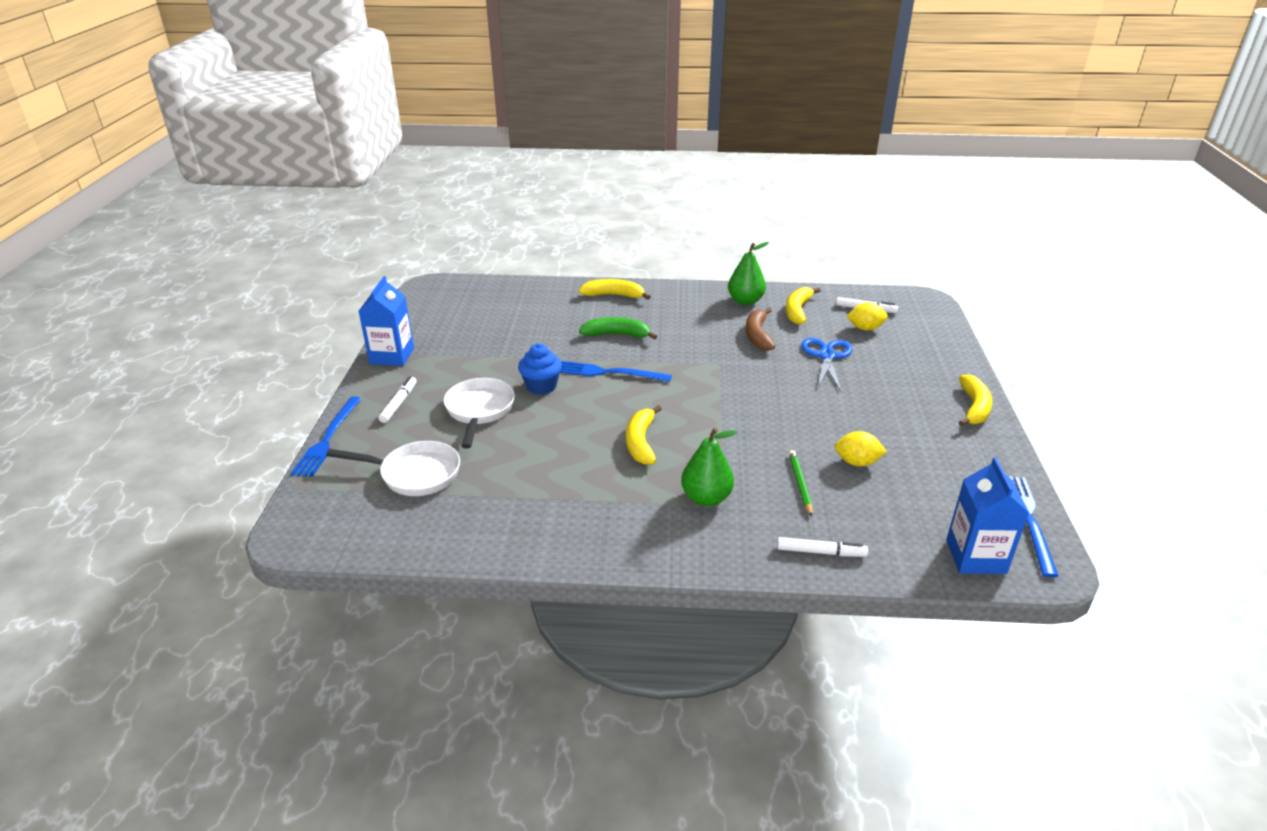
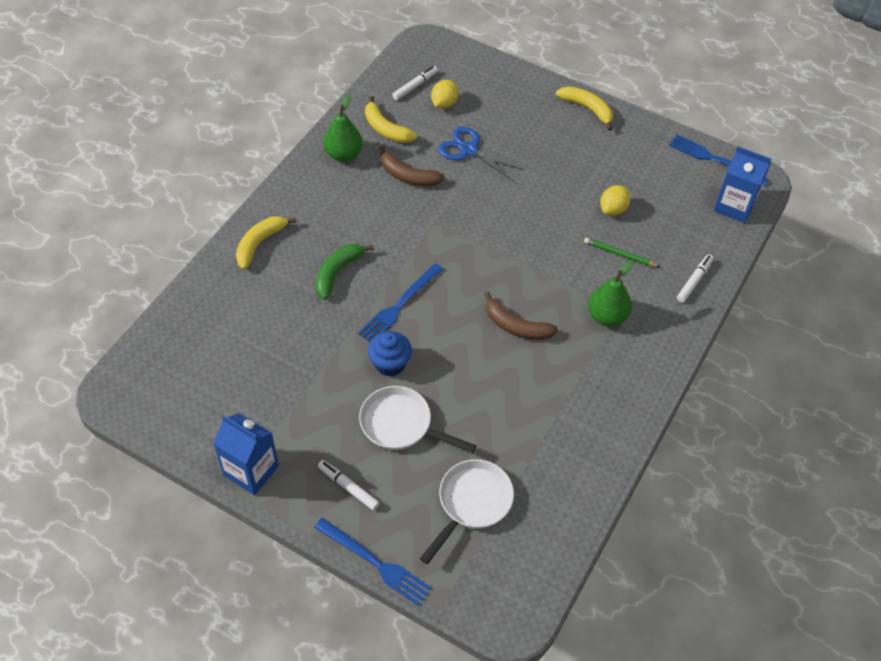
camera: 65 degrees left, 20 degrees up
(641, 442) = (516, 326): yellow banana -> brown banana

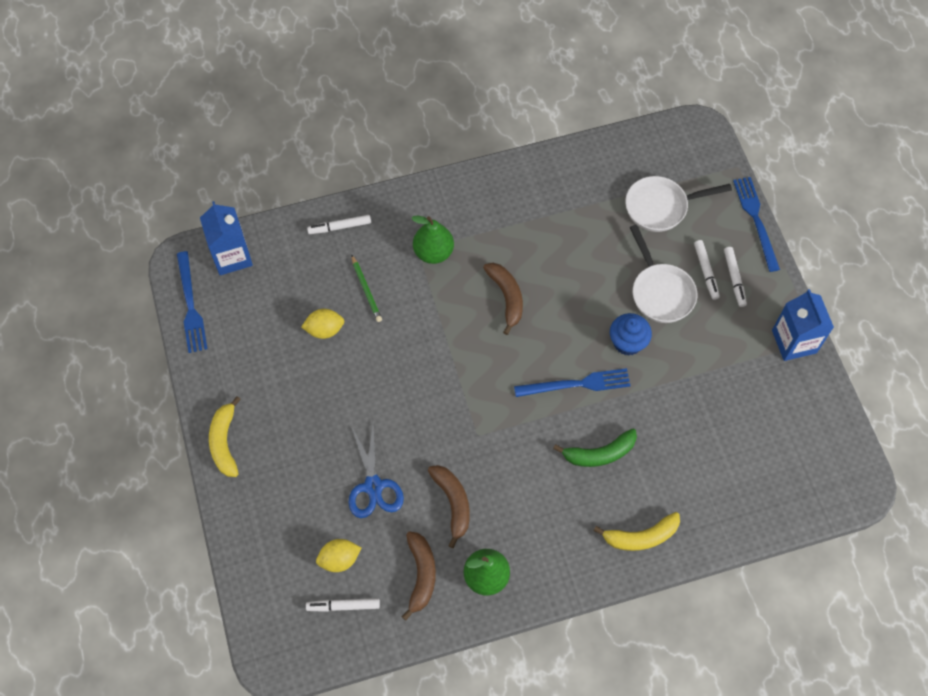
camera: 135 degrees left, 10 degrees up
(378, 473) = (705, 272): none -> white marker
(386, 129) = (421, 575): yellow banana -> brown banana

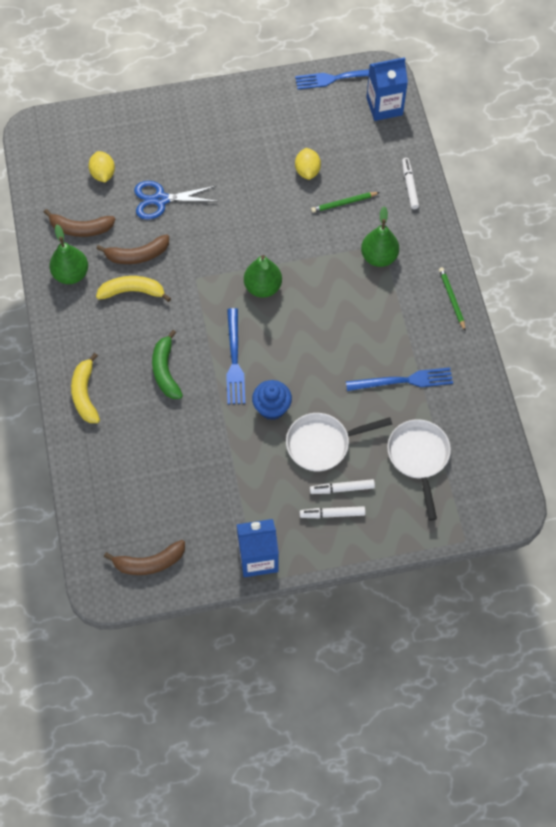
camera: 95 degrees right, 0 degrees up
(224, 442) = (213, 100): yellow banana -> yellow banana (132, 291)
(343, 606) = (65, 175): white marker -> none
(478, 184) = (452, 299): none -> green pencil
(482, 363) = (263, 287): none -> green pear
(506, 297) = (327, 312): brown banana -> brown banana (149, 562)
(756, 220) = (398, 547): blue fork -> blue fork (403, 381)

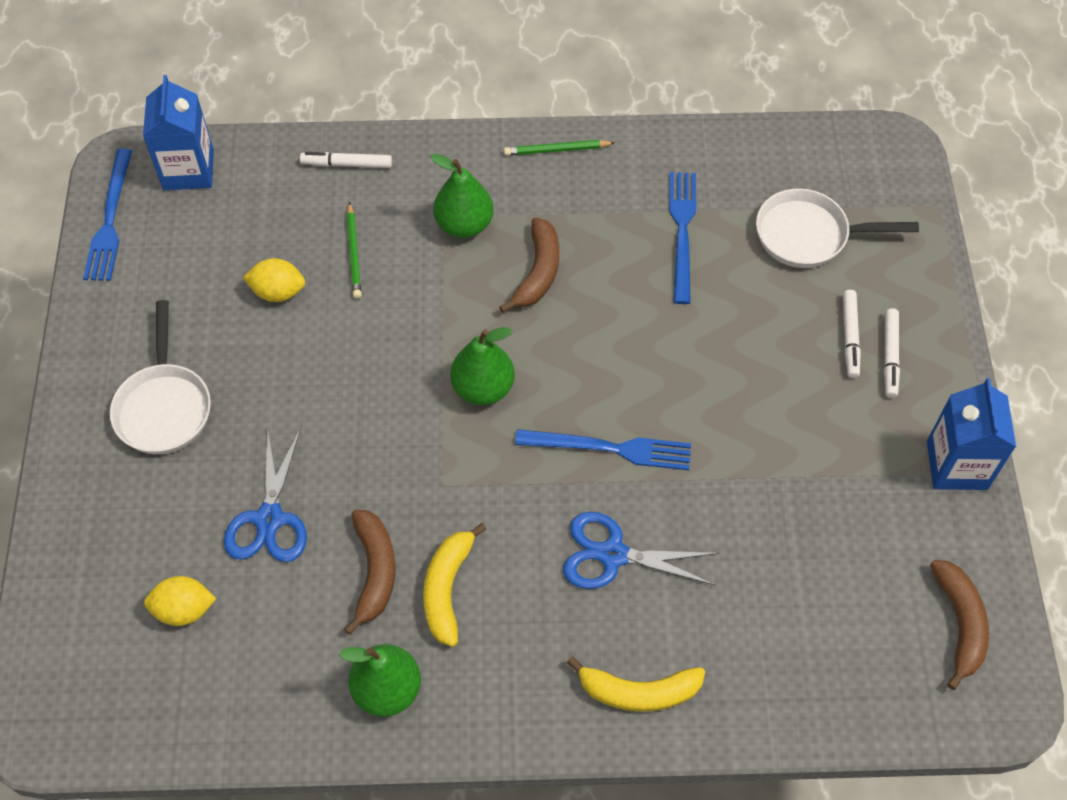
camera: 80 degrees left, 5 degrees down
(80, 229) = (293, 662): brown banana -> brown banana (538, 272)
(165, 371) = (613, 555): green banana -> blue scissors
(272, 407) = (703, 408): blue cupcake -> none
(323, 444) = (774, 350): white pan -> white pan (164, 407)

